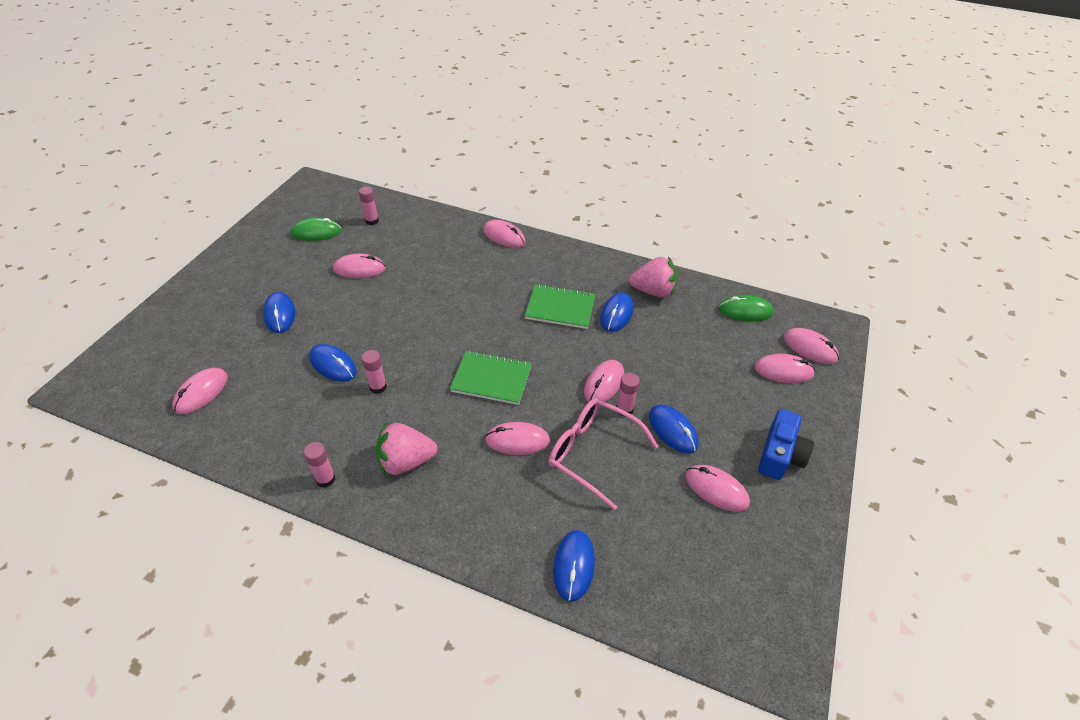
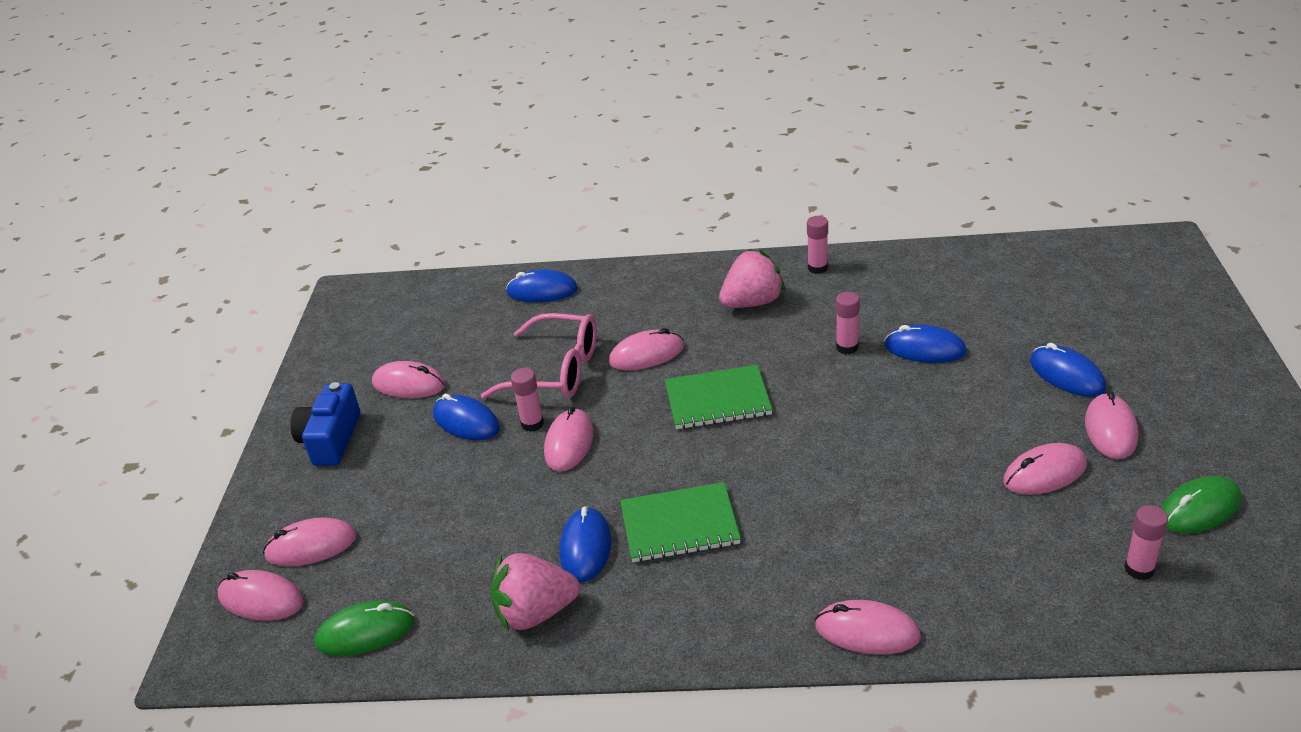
camera: 165 degrees right, 10 degrees down
(201, 392) = (1033, 280): pink mouse -> pink mouse (1110, 430)
(574, 566) = (542, 291): blue mouse -> blue mouse turned 75 degrees counterclockwise

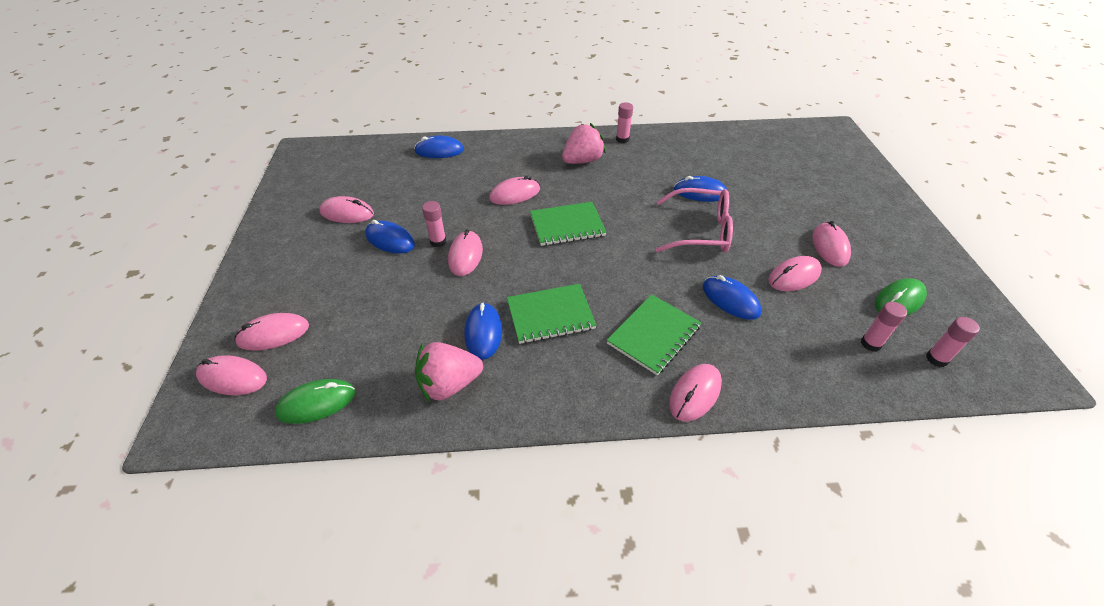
camera: 10 degrees left, 10 degrees up
(331, 439) = (289, 252): blue camera -> none
(556, 371) = (453, 205): pink glasses -> pink glasses (701, 231)
(821, 553) = (653, 335): none -> green notebook
(847, 347) = (649, 191): pink glue stick -> pink glue stick (936, 359)
(867, 631) = (695, 394): pink mouse -> pink mouse turned 60 degrees counterclockwise
(1066, 375) = (794, 210): blue mouse -> blue mouse (730, 300)

